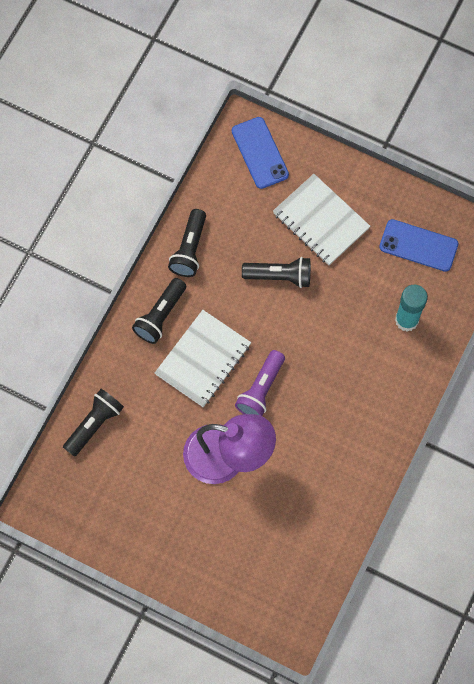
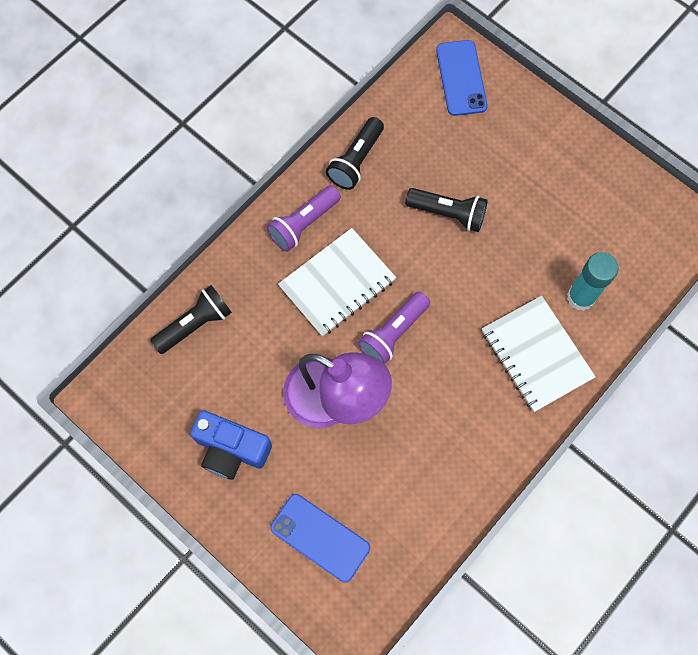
camera: 15 degrees right, 0 degrees up
(155, 519) = (231, 449): none -> blue camera
(160, 316) = (303, 224): black flashlight -> purple flashlight
(320, 221) = (509, 165): white notebook -> white notebook (536, 355)
(418, 245) = (614, 218): blue phone -> blue phone (320, 537)

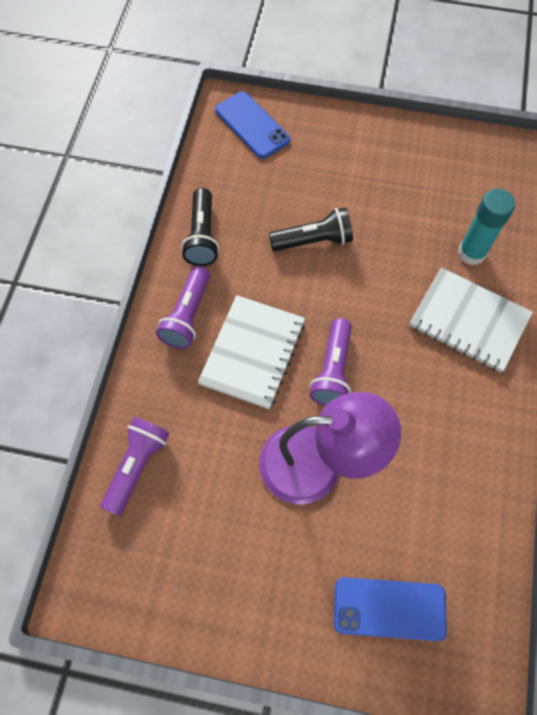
camera: 30 degrees left, 5 degrees down
(195, 324) = (137, 466): black flashlight -> purple flashlight
(231, 449) = (247, 572): blue camera -> none

